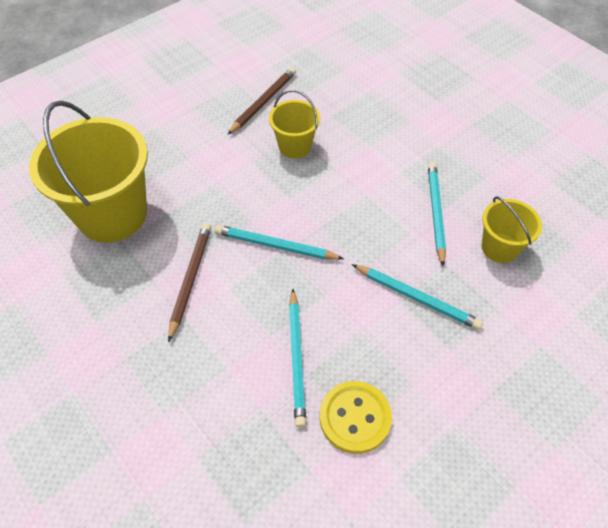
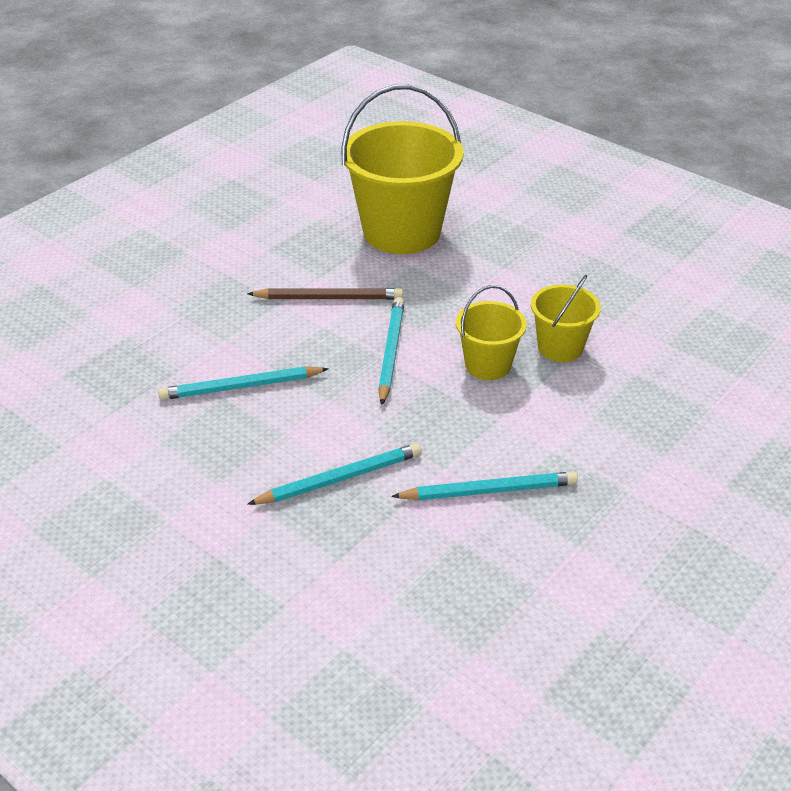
camera: 80 degrees right, 15 degrees down
(263, 102) = (630, 310): brown pencil -> none
(355, 418) = (173, 438): yellow button -> none
(416, 298) = (340, 479): turquoise pencil -> turquoise pencil turned 135 degrees counterclockwise
(499, 247) = (444, 562): yellow bucket -> yellow bucket (488, 365)

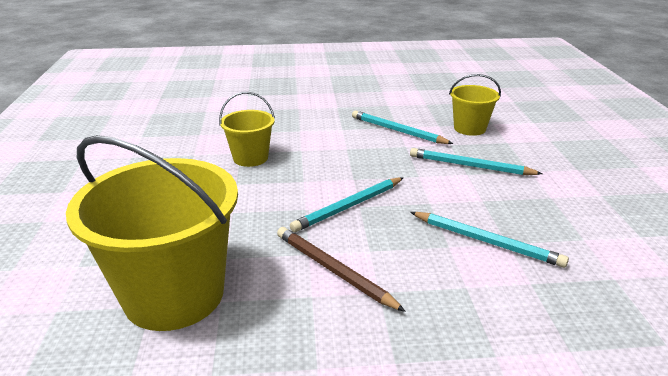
camera: 135 degrees left, 10 degrees down
(488, 365) = (304, 170): yellow bucket -> yellow bucket (469, 128)

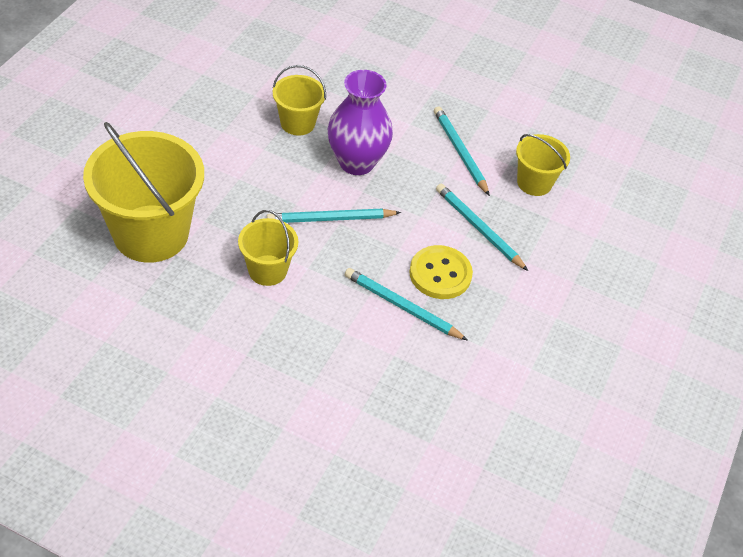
camera: 25 degrees right, 20 degrees up
(327, 163) = (356, 162): none -> purple vase
(333, 270) = (267, 270): brown pencil -> yellow bucket
(483, 205) = (440, 274): none -> yellow button
(486, 241) = (402, 306): turquoise pencil -> turquoise pencil turned 150 degrees clockwise

